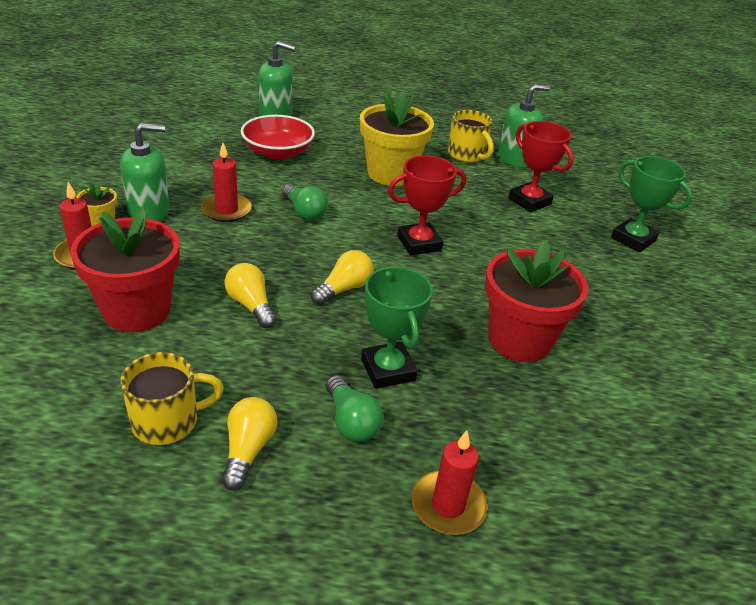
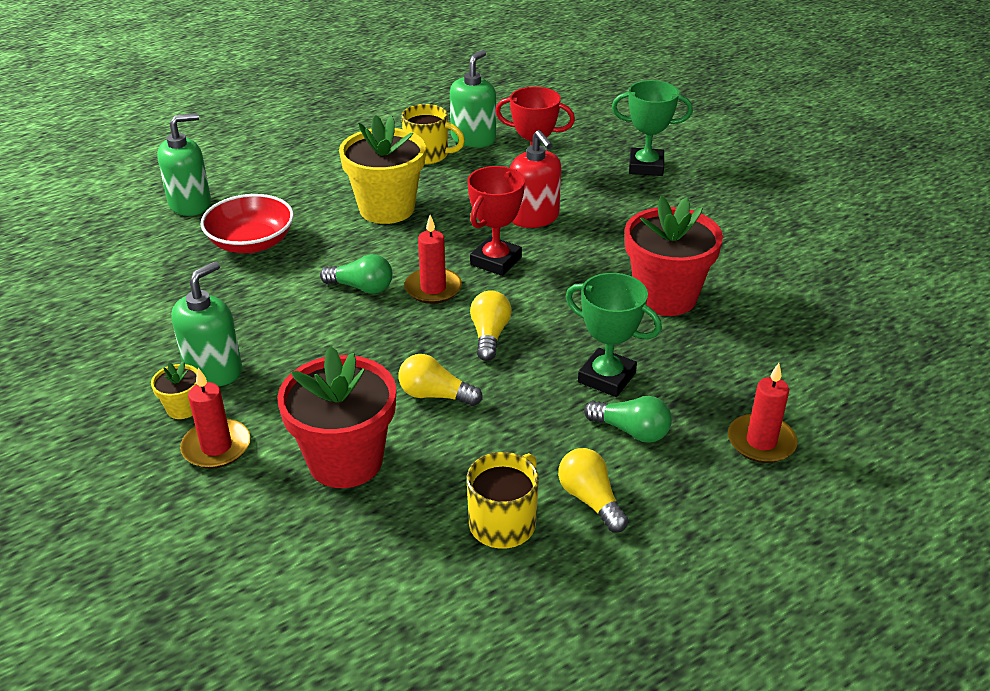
camera: 35 degrees left, 0 degrees up
(226, 210) = (288, 326): red candle -> red candle (433, 288)
(489, 230) = (534, 217): none -> red soap dispenser

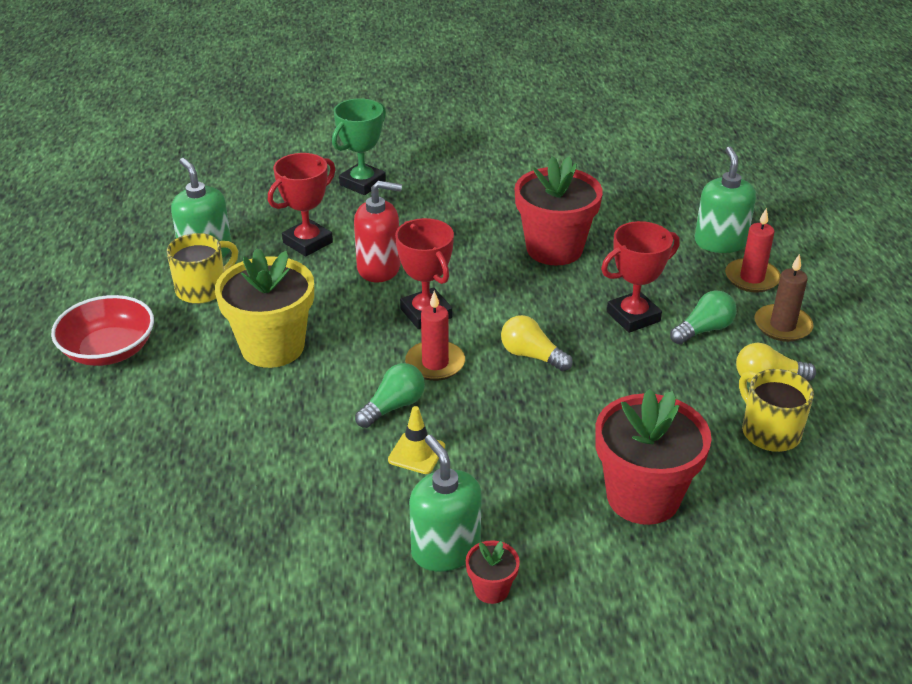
camera: 60 degrees left, 0 degrees up
(183, 408) = (491, 589): yellow flower pot -> red flower pot
(190, 204) = (106, 486): green soap dispenser -> green soap dispenser (720, 242)
(216, 447) = (569, 579): red candle -> none
(251, 243) = (239, 459): red bowl -> red bowl (109, 350)
(314, 318) = (416, 453): none -> yellow traffic cone
(435, 395) = (590, 414): yellow light bulb -> none
(606, 378) = (633, 316): green trophy -> red trophy
(696, 488) = (782, 326): none -> brown candle

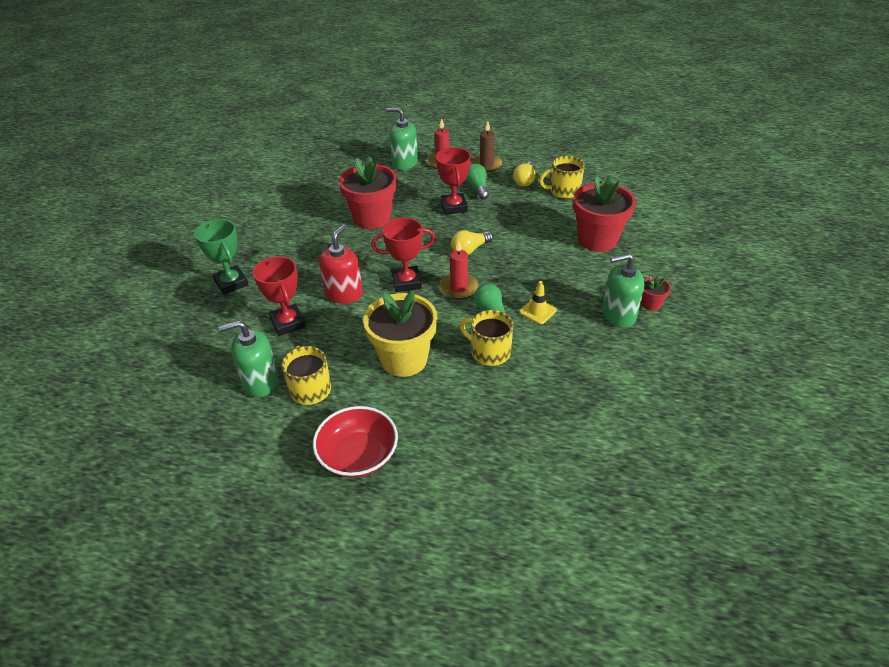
camera: 70 degrees left, 5 degrees up
(310, 419) = (489, 352): none -> yellow mug

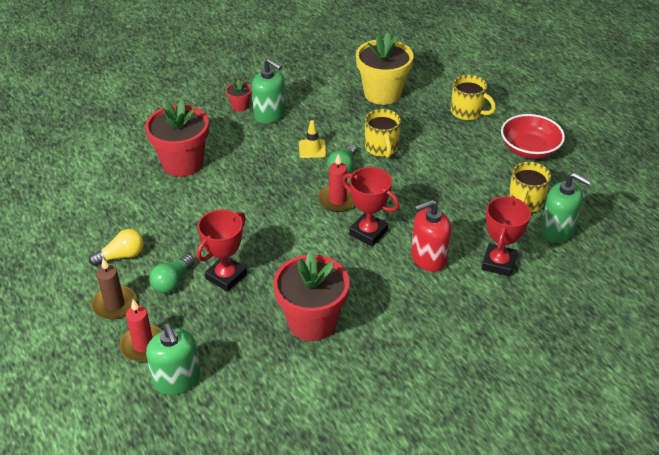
camera: 135 degrees left, 0 degrees up
(231, 283) = (517, 341): green trophy -> none
(404, 359) = (441, 179): yellow flower pot -> yellow flower pot (382, 93)
(470, 250) = (281, 224): yellow light bulb -> none
(563, 191) = (117, 220): yellow mug -> yellow mug (468, 112)

